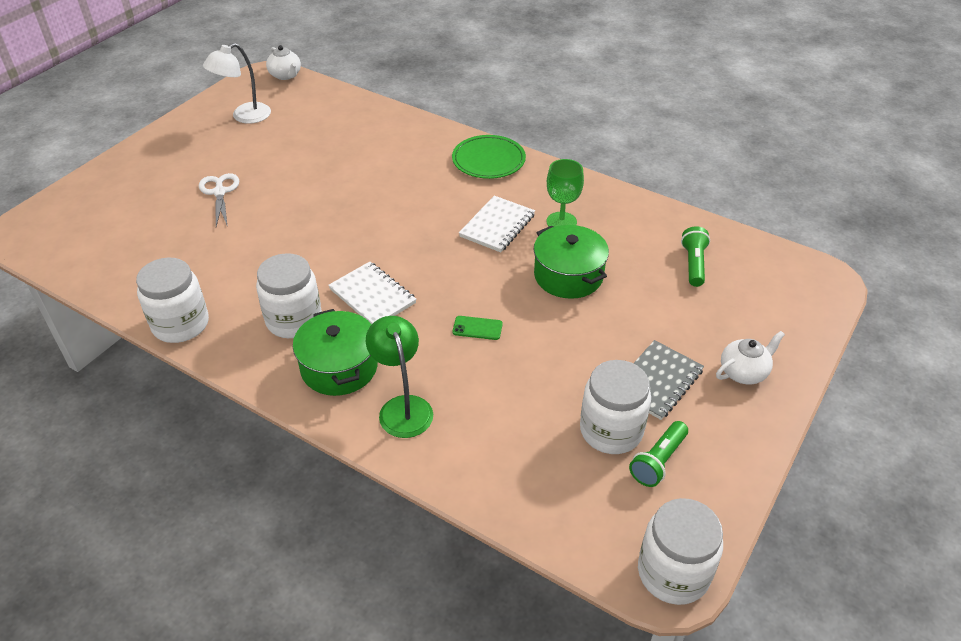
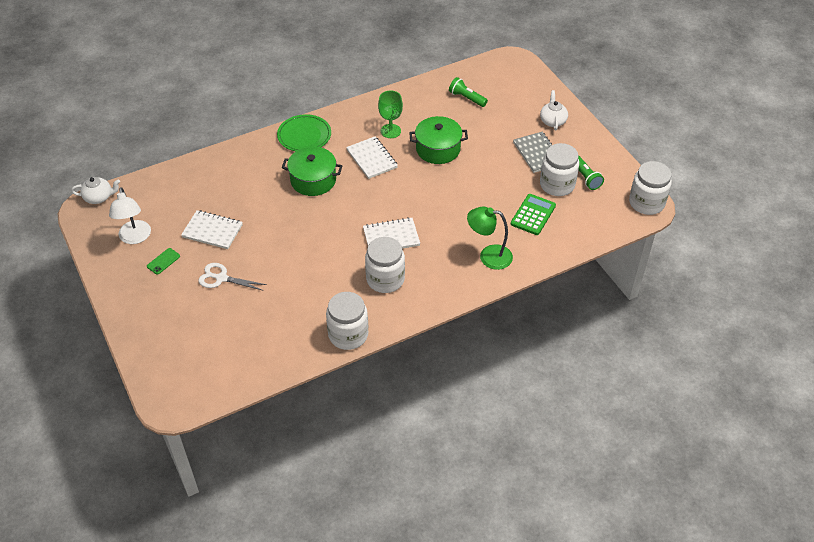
camera: 60 degrees left, 5 degrees up
(287, 158) = (212, 231): none -> white notebook
(339, 367) = (440, 272): green pot -> green pot (313, 180)
(477, 328) = (451, 203): green phone -> green phone (163, 261)
(523, 426) = (533, 215): none -> green calculator

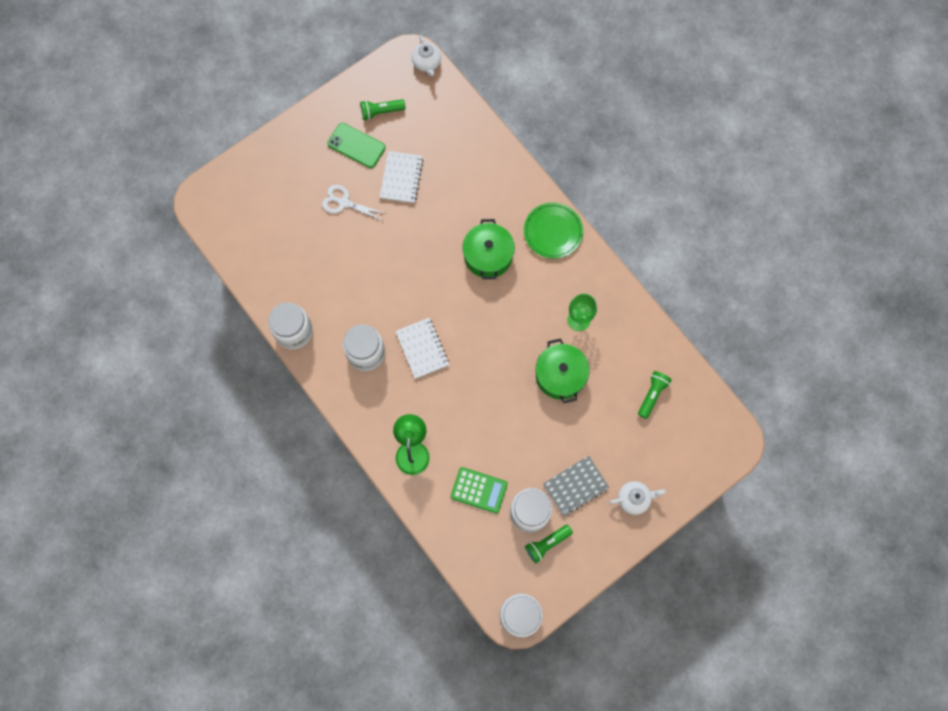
camera: 80 degrees right, 25 degrees up
(135, 238) = (381, 112): white lamp -> green flashlight
(163, 261) = (356, 146): green phone -> green phone, size x1.76
(221, 278) = (344, 202): white scissors -> white scissors turned 75 degrees counterclockwise
(371, 159) = (531, 308): white notebook -> none

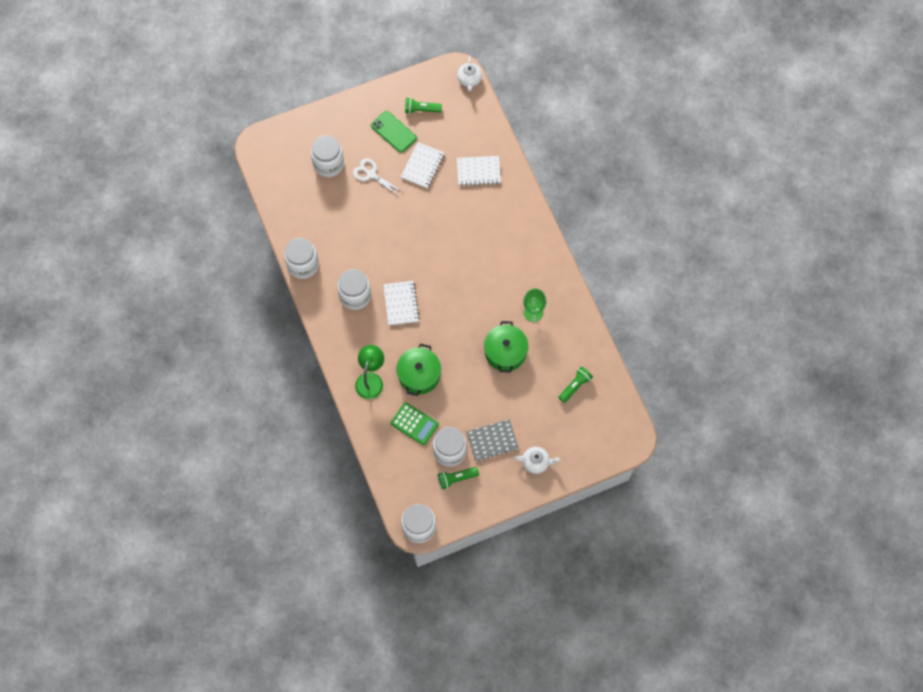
camera: 15 degrees right, 5 degrees down
(291, 203) = (328, 164): none -> white jar
(468, 168) = (478, 171): none -> white notebook
(488, 256) = (474, 244): green pot -> green pot (419, 375)
(553, 231) = (532, 238): green plate -> none

